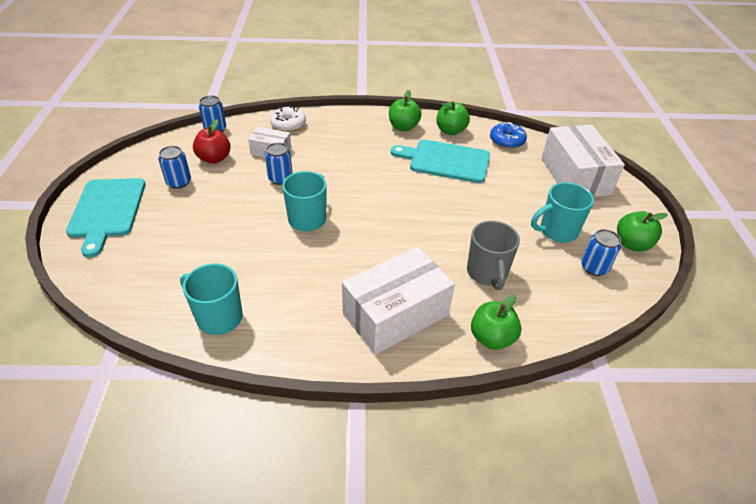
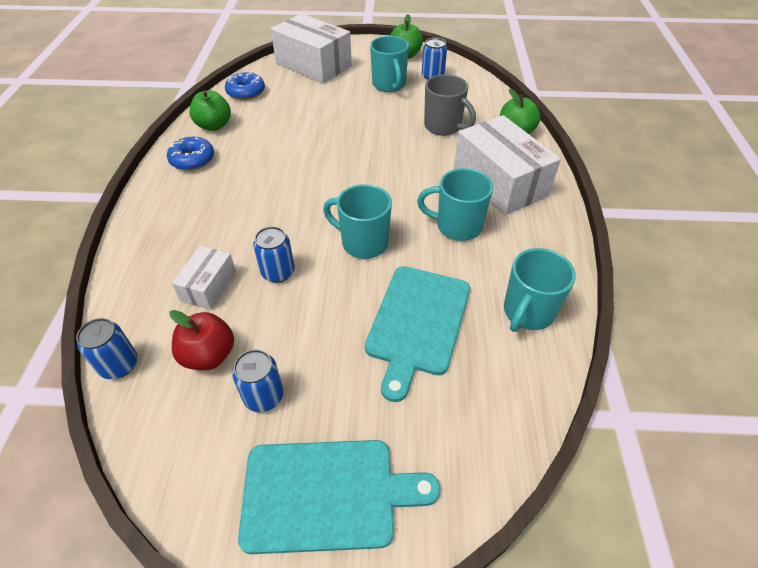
camera: 85 degrees left, 5 degrees up
(288, 124) = (142, 270): white donut -> none
(327, 277) = (457, 226): none -> turquoise mug
(403, 127) = (192, 160): green apple -> blue donut
(446, 161) = (272, 134): turquoise cutting board -> turquoise cutting board (417, 323)
(487, 273) = (443, 127): grey mug -> grey mug turned 45 degrees clockwise
(575, 176) = (313, 65): white box -> white box turned 45 degrees clockwise

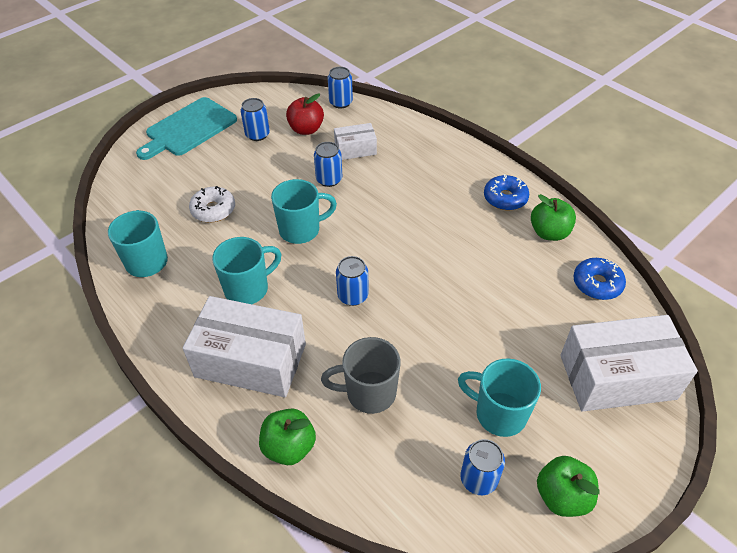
camera: 135 degrees right, 0 degrees up
(209, 286) = (355, 149): white box -> white box turned 75 degrees counterclockwise
(388, 173) = (353, 296): none -> blue can
(417, 323) = (213, 210): turquoise cutting board -> white donut

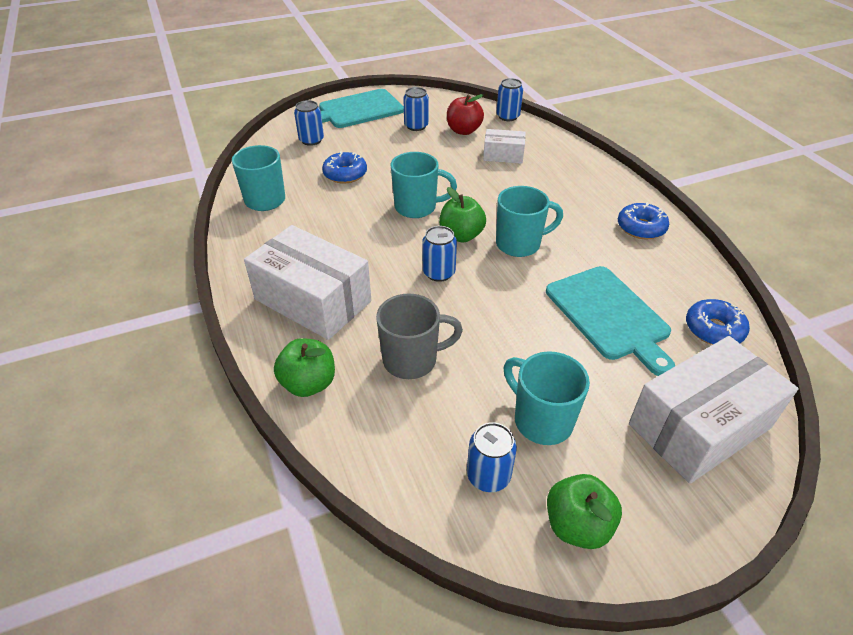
camera: 20 degrees right, 5 degrees down
(213, 210) = (345, 174): white donut -> blue donut
(248, 289) = (342, 242): turquoise mug -> turquoise mug (519, 244)
(329, 179) = (465, 174): blue can -> blue can (311, 140)
(369, 393) = (412, 360): grey mug -> grey mug turned 150 degrees clockwise
(513, 295) = (609, 315): none -> turquoise cutting board
(549, 233) = (677, 269): green apple -> green apple (461, 235)
(617, 377) = (699, 426): white box -> white box turned 45 degrees counterclockwise

